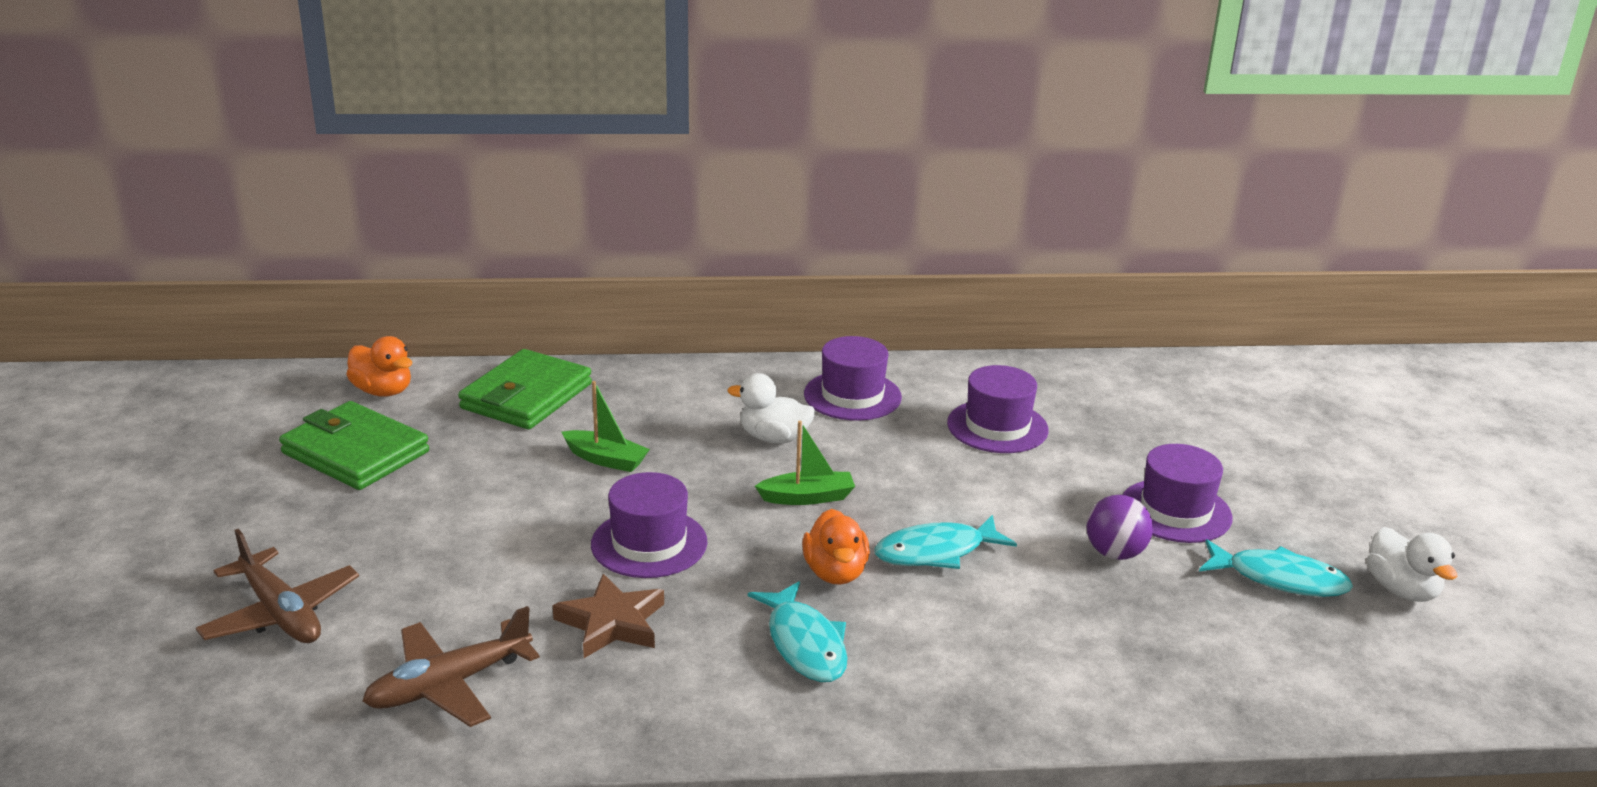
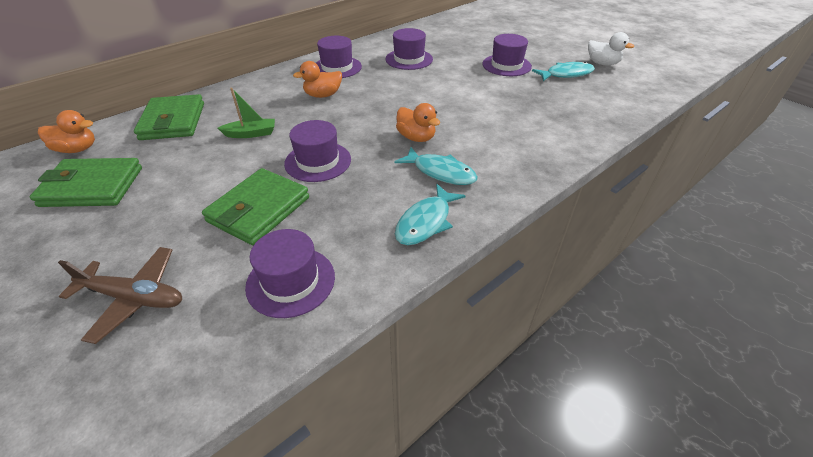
camera: 35 degrees left, 15 degrees up
(448, 685) = (291, 281): brown plane -> purple hat
(505, 575) = (259, 209): none -> green wallet
(611, 623) = (342, 205): brown star -> none
(774, 438) = (323, 95): white duck -> orange duck
(807, 497) = (367, 113): green boat -> none
(936, 552) = (445, 113): turquoise fish -> turquoise fish (426, 222)
(1115, 553) = (506, 87): purple ball -> none

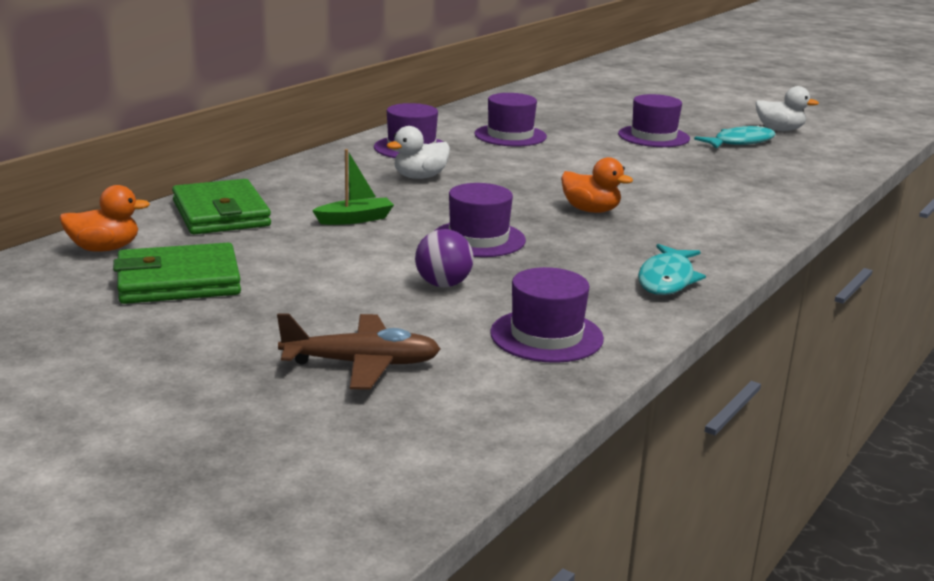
camera: 15 degrees left, 20 degrees down
(259, 209) = (443, 284): green wallet -> purple ball
(323, 95) = (420, 177): orange duck -> white duck
(440, 172) = (649, 238): turquoise fish -> none

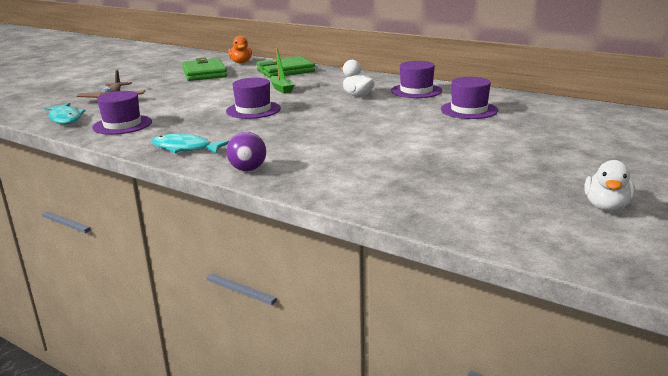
camera: 90 degrees right, 0 degrees up
(443, 284) = (190, 106): purple ball -> purple ball (248, 169)
(591, 210) = (307, 132): orange duck -> none
(653, 136) = (513, 151): purple hat -> none
(740, 142) = (529, 184): turquoise fish -> turquoise fish (65, 119)

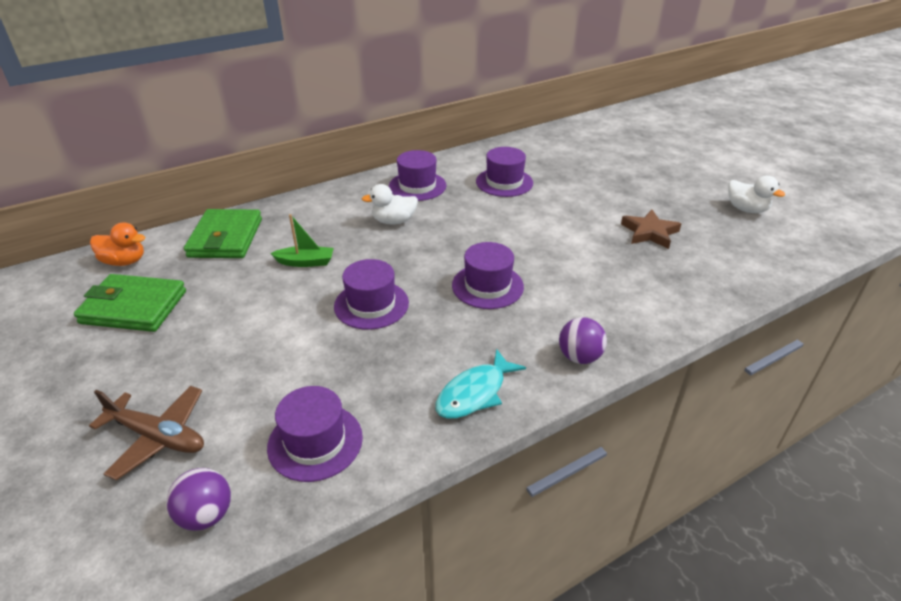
camera: 65 degrees left, 15 degrees up
(65, 119) = (206, 515): turquoise fish -> purple ball
(308, 131) = (487, 286): none -> purple hat
(470, 168) = (649, 232): none -> brown star

